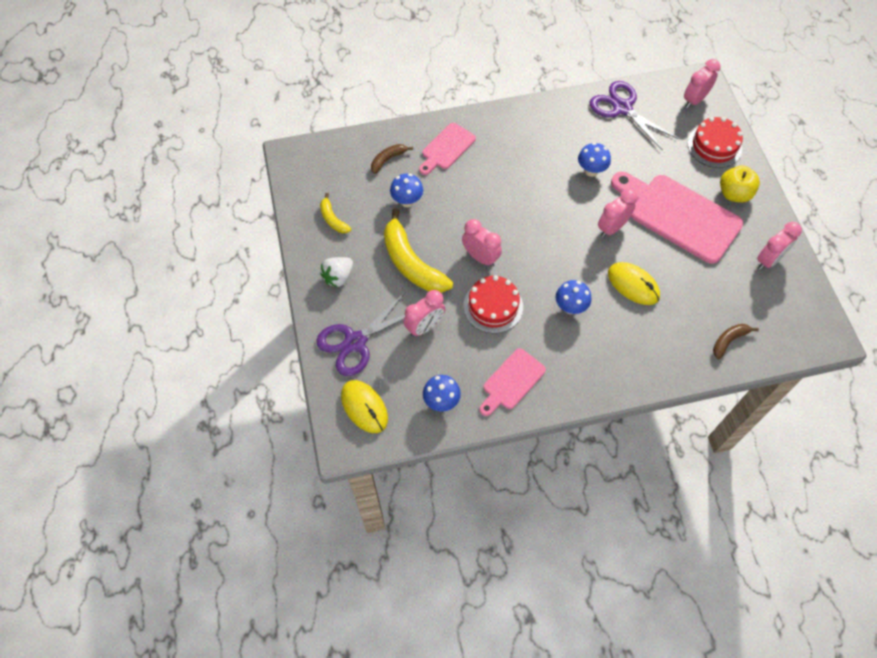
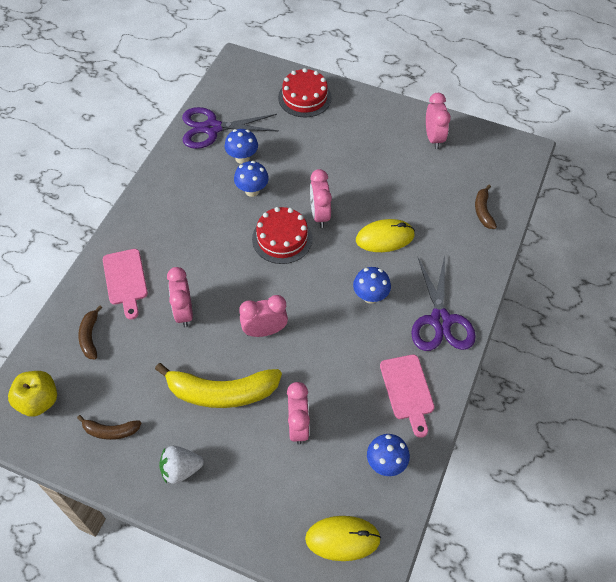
camera: 55 degrees left, 5 degrees down
(333, 219) = (110, 431): yellow banana -> brown banana
(338, 277) = (181, 469): white strawberry -> white strawberry turned 90 degrees clockwise
(355, 342) = (265, 500): purple scissors -> purple scissors (440, 320)
(407, 201) = (151, 351): blue mushroom -> blue mushroom (242, 158)
(493, 306) = (322, 355): red cake -> red cake (282, 238)
(679, 215) = (347, 163): pink cutting board -> none
(694, 100) = (251, 79): pink clock -> pink clock (184, 312)
(734, 194) = (358, 117): yellow apple -> yellow apple (38, 401)

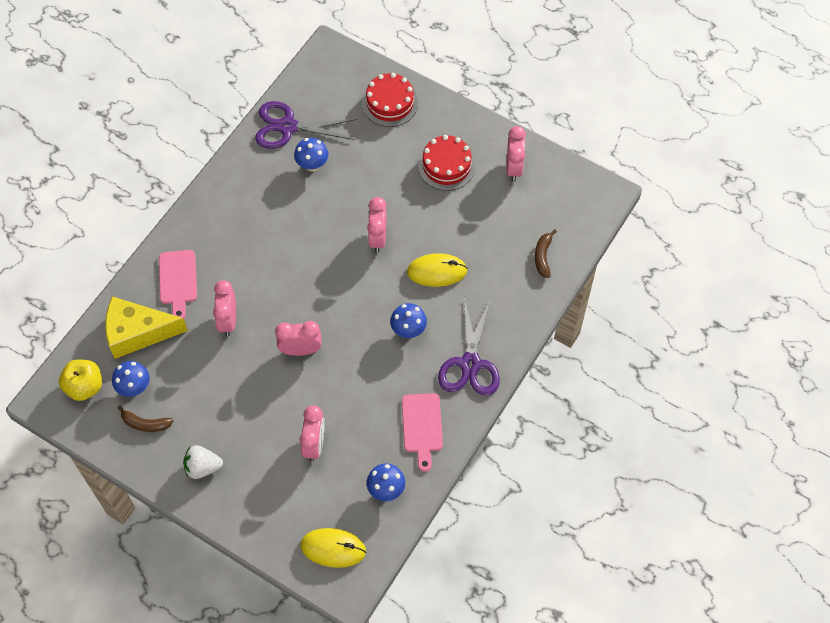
camera: 10 degrees right, 5 degrees up
(90, 337) = (138, 332): brown banana -> yellow cheese
(221, 392) = (250, 403): yellow banana -> none
(252, 190) = (315, 203): blue mushroom -> blue mushroom (134, 387)
(282, 238) = (335, 258): red cake -> red cake (446, 165)

